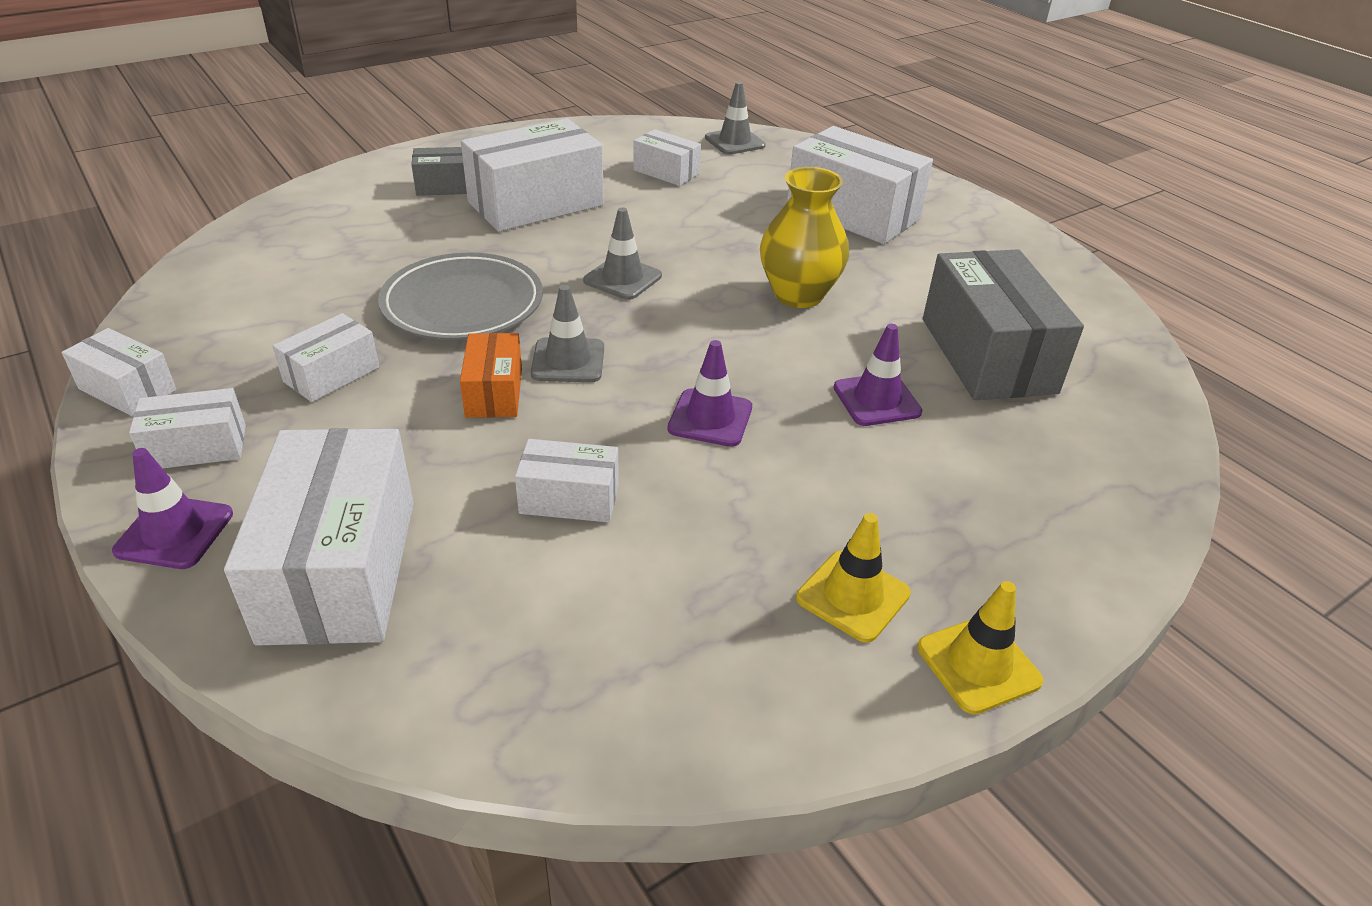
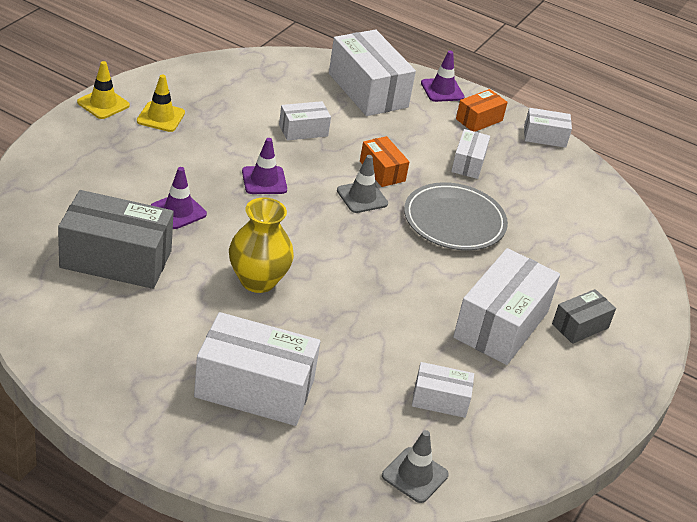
camera: 150 degrees right, 0 degrees up
(197, 447) = (479, 120): white box -> orange box
(622, 278) = (380, 265): grey traffic cone -> none
(987, 355) = (116, 259): grey box -> grey box turned 45 degrees counterclockwise

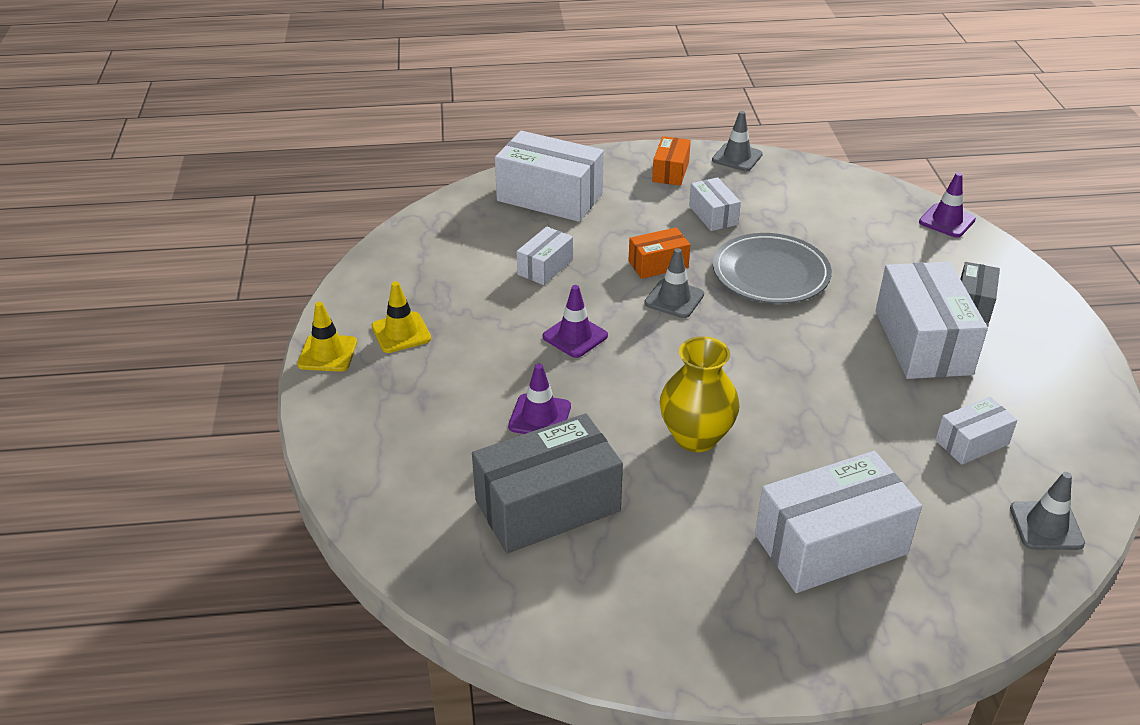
camera: 30 degrees left, 0 degrees up
(382, 171) = (658, 264): orange box -> orange box turned 45 degrees counterclockwise
(442, 90) = (608, 162): purple traffic cone -> purple traffic cone (947, 221)
(544, 137) = (737, 157): white box -> grey traffic cone

